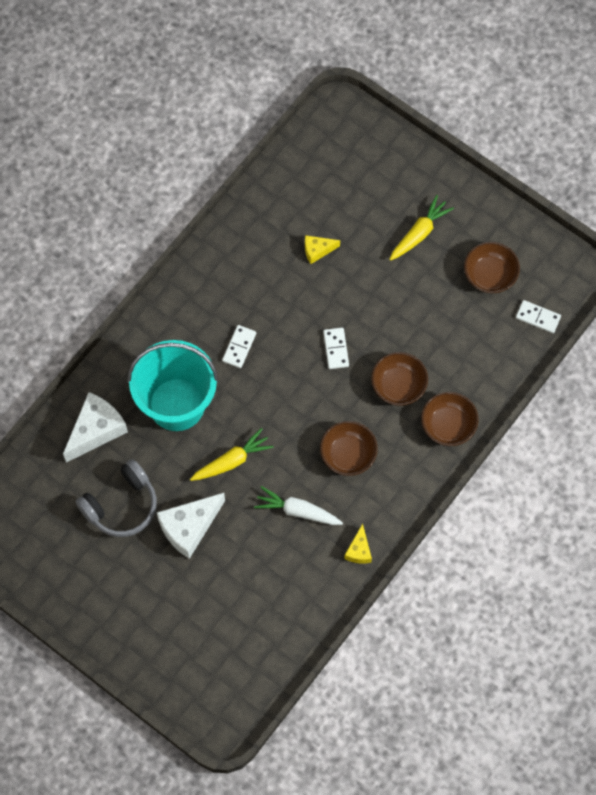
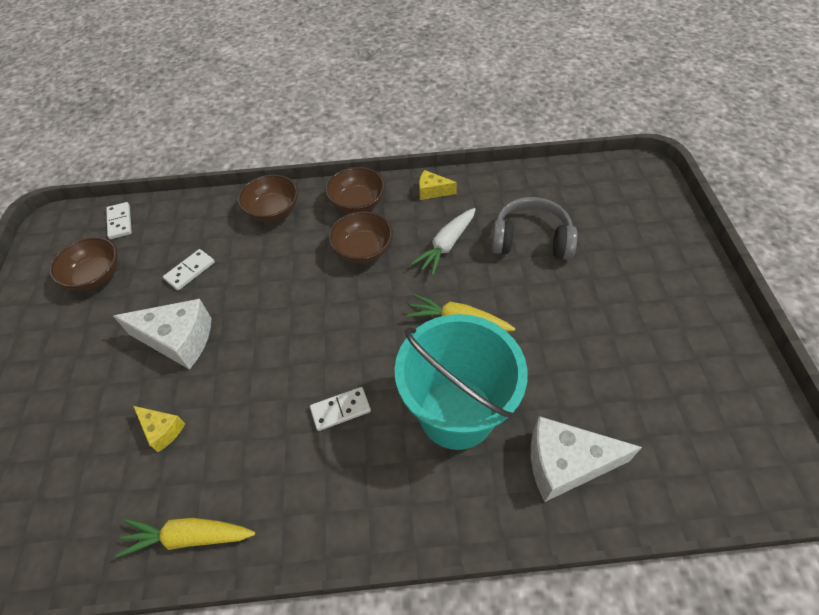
camera: 130 degrees left, 15 degrees down
(121, 505) = (600, 370): grey headphones -> grey headphones (531, 240)
(189, 527) = (550, 303): white cheese -> white cheese (178, 340)
(298, 511) = (446, 245): white carrot -> white carrot turned 60 degrees clockwise
(336, 349) = (269, 329): white domino -> white domino (190, 271)
(359, 550) = (432, 191): yellow cheese -> yellow cheese turned 135 degrees counterclockwise
(398, 385) = (265, 262): brown bowl -> brown bowl (357, 203)
(419, 233) = (78, 357): yellow carrot -> yellow carrot (189, 537)

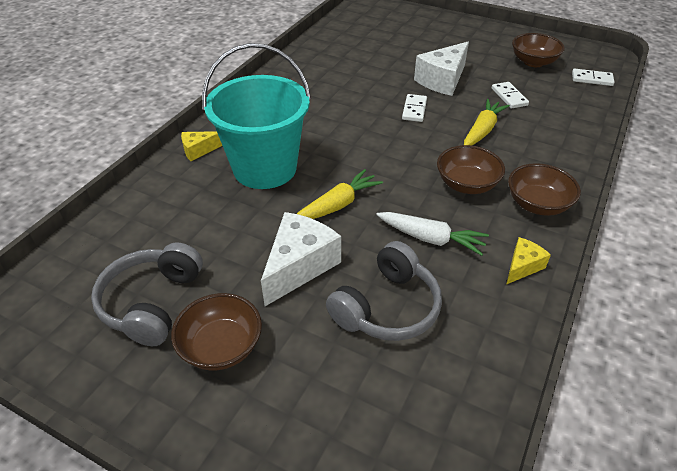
camera: 120 degrees right, 10 degrees down
(162, 430) = (377, 64): yellow cheese -> yellow cheese (198, 150)
(189, 537) = (304, 60): yellow carrot -> yellow carrot (482, 130)
(273, 211) = (558, 151): brown bowl -> brown bowl (221, 347)
(340, 410) = (322, 123): white domino -> white domino (414, 110)
(446, 245) = (430, 239): white carrot -> white carrot turned 135 degrees clockwise
(565, 464) = (173, 199): white cheese -> white cheese (299, 266)
(668, 377) = (152, 302): none -> grey headphones

